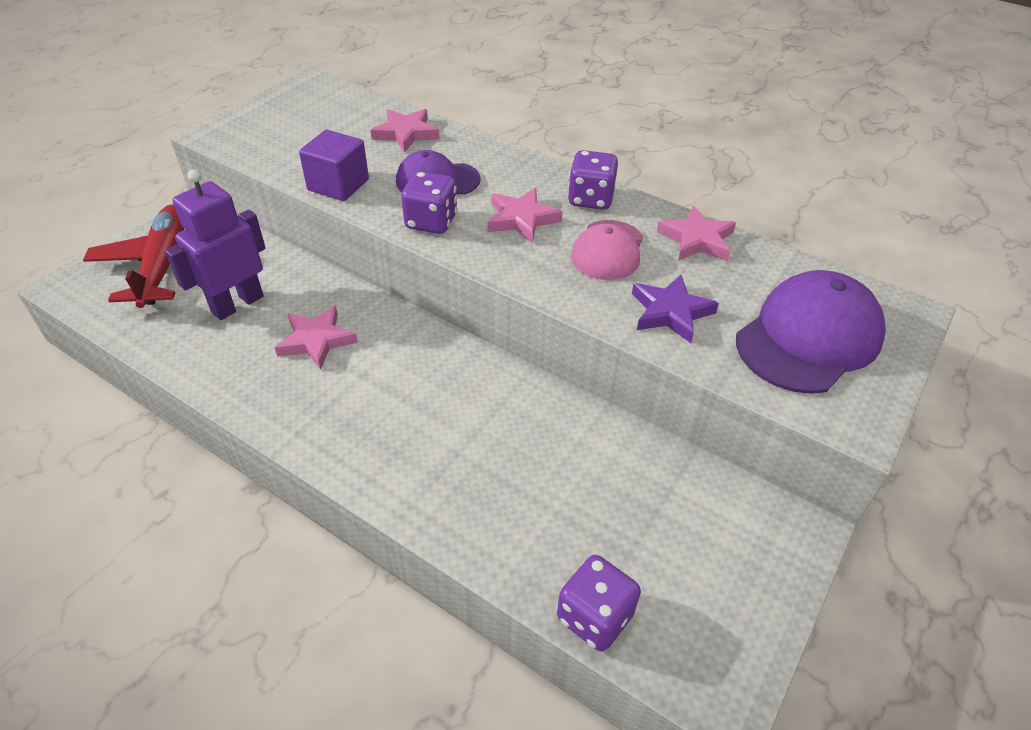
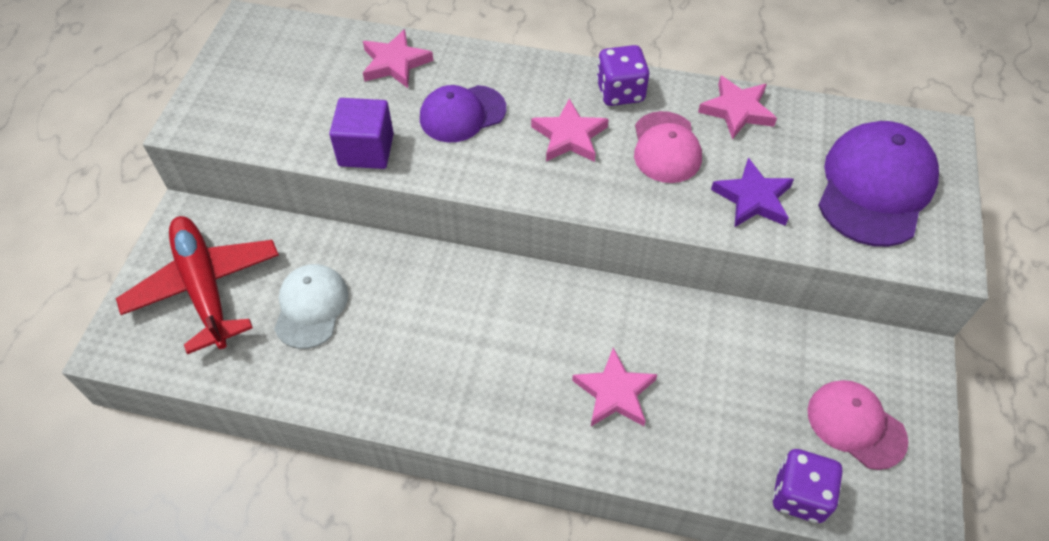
camera: 20 degrees left, 10 degrees up
(237, 304) = (311, 307): purple robot -> white cap
(316, 340) = (416, 320): pink star -> pink star (614, 393)
(431, 222) = (486, 166): purple dice -> none
(696, 571) = (856, 425): none -> pink cap

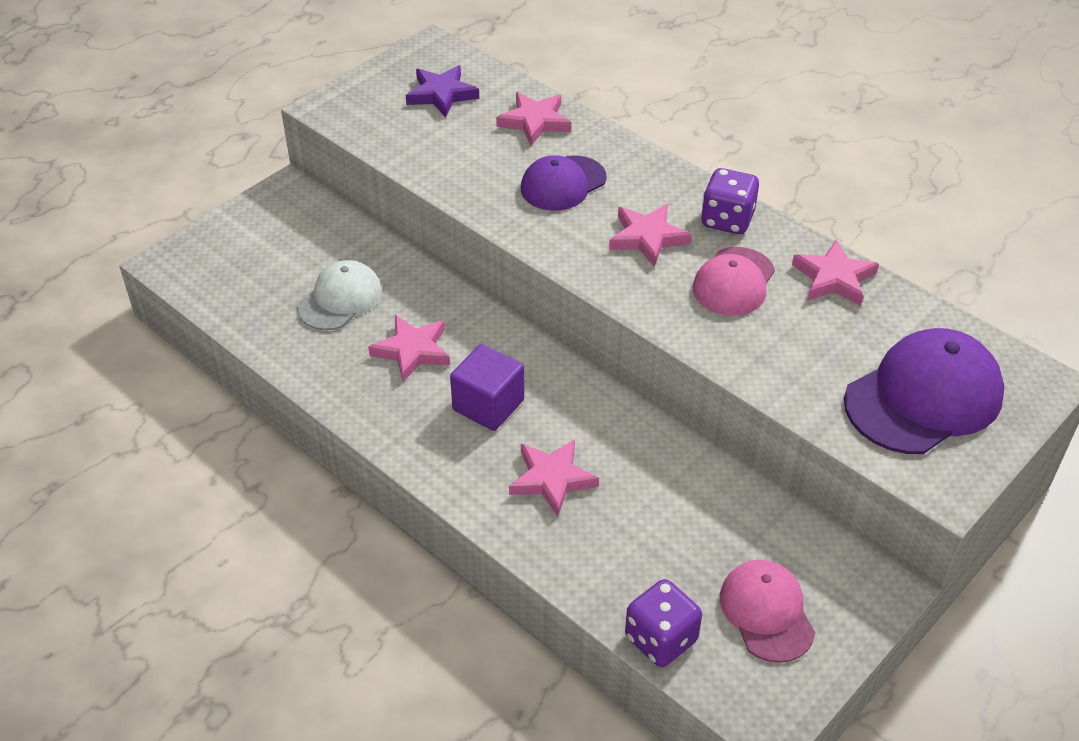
camera: 30 degrees right, 10 degrees down
(204, 287) = (266, 249): red plane -> none
(366, 150) = (456, 180): purple cube -> purple cube (488, 405)
(412, 328) = (412, 351): none -> pink star
(462, 114) = (563, 184): purple cap -> purple cap turned 45 degrees counterclockwise
(753, 198) = (785, 356): purple star -> purple star (441, 94)

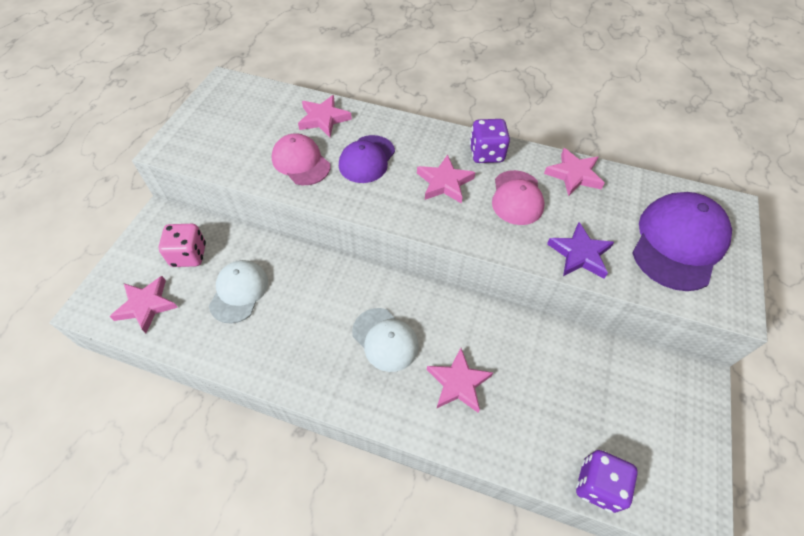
camera: 25 degrees left, 10 degrees up
(301, 242) = (189, 255): none -> pink dice
(412, 351) = (311, 315): pink star -> pink star (146, 305)
(441, 94) = (248, 116): purple star -> purple star (579, 254)
(488, 405) = (385, 339): purple cube -> white cap
(766, 612) = (647, 430): pink cap -> pink cap (301, 162)

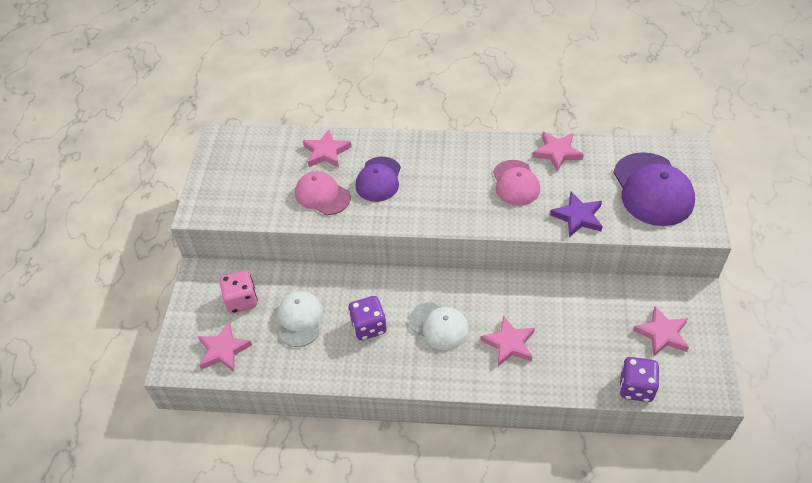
camera: 10 degrees left, 5 degrees down
(444, 183) = (452, 184): pink star -> pink star (662, 334)
(486, 154) = (479, 151): purple dice -> purple dice (368, 327)
(678, 243) = (652, 189): purple cap -> purple cap turned 150 degrees clockwise

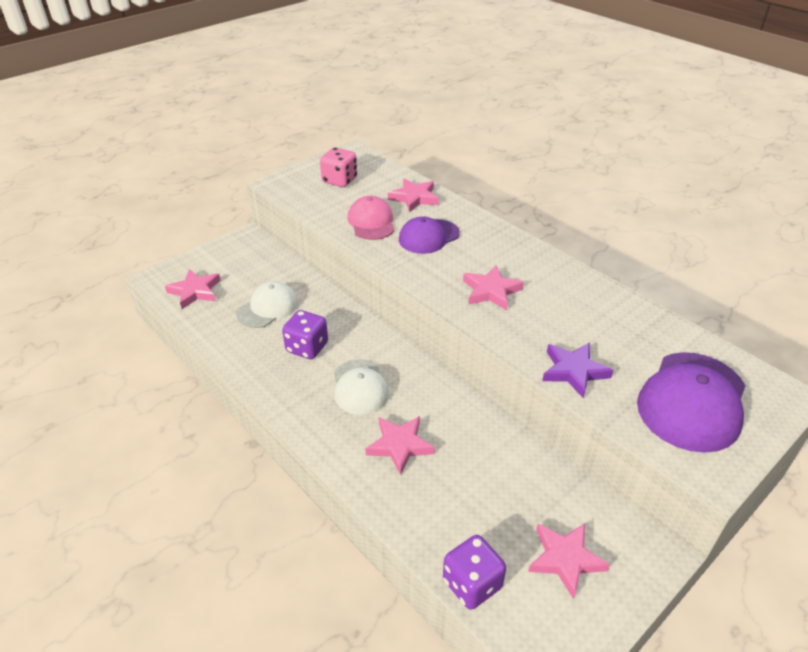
camera: 40 degrees right, 10 degrees down
(241, 300) = (249, 270): pink dice -> pink dice (339, 180)
(515, 183) = (546, 308): pink cap -> none
(557, 153) = (621, 310): pink star -> pink star (491, 291)

